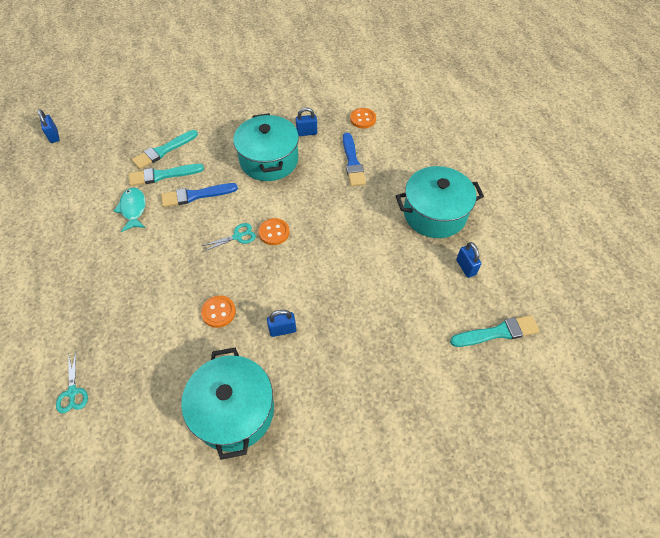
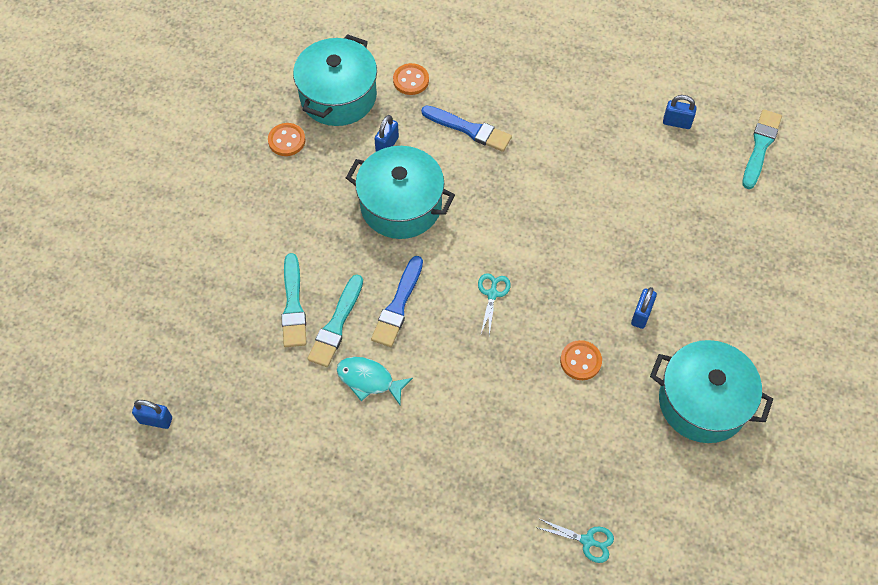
camera: 55 degrees left, 5 degrees up
(274, 232) = (512, 257): orange button -> orange button (286, 140)
(434, 214) = (595, 104): turquoise pot -> turquoise pot (338, 96)

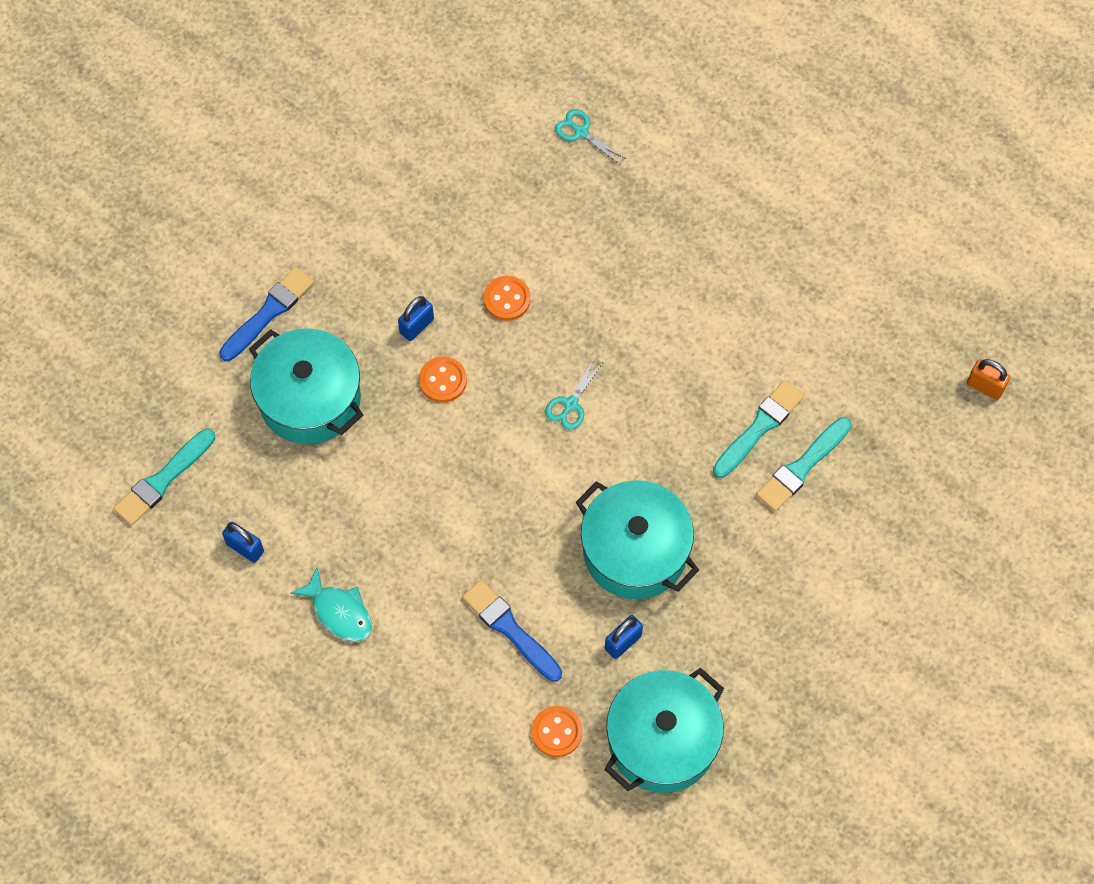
camera: 160 degrees left, 5 degrees up
(155, 420) = (985, 386): blue padlock -> orange padlock
(286, 140) = (750, 694): orange button -> orange button (443, 380)
(293, 305) = (802, 467): turquoise brush -> turquoise brush turned 150 degrees counterclockwise
(369, 380) = (742, 354): turquoise fish -> turquoise fish (339, 612)
(398, 305) = (682, 427): blue brush -> blue brush (269, 312)
(702, 402) = (401, 217): turquoise pot -> turquoise pot (310, 399)

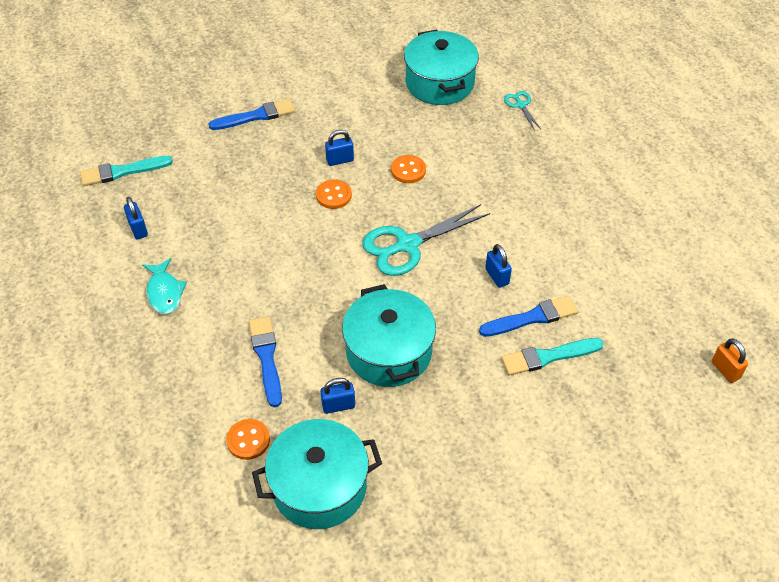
camera: 30 degrees right, 15 degrees down
(310, 399) = (244, 169): turquoise pot -> turquoise pot (439, 83)
(570, 404) = (407, 245): turquoise scissors -> turquoise scissors, size x2.07
(693, 394) = (497, 276): none -> blue padlock
(759, 427) = (532, 318): turquoise brush -> blue brush

